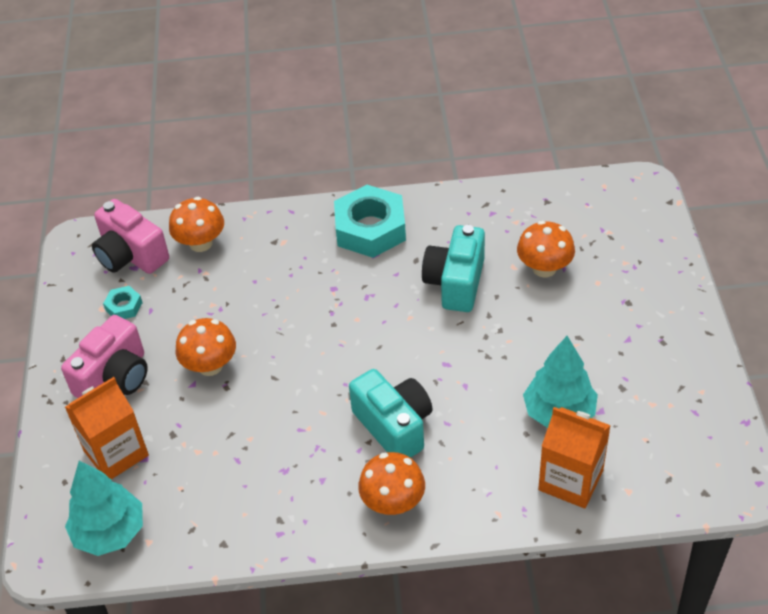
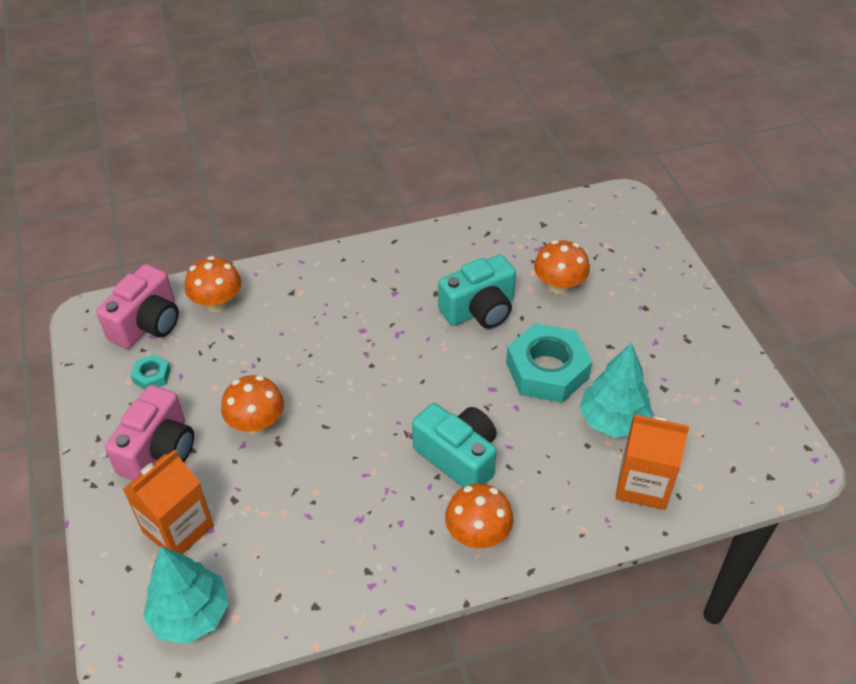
camera: 15 degrees left, 0 degrees up
(131, 255) = (147, 324): pink camera -> pink camera turned 90 degrees counterclockwise
(370, 229) = (383, 269): turquoise nut -> turquoise nut (547, 370)
(455, 283) = (479, 310): turquoise camera -> turquoise camera turned 120 degrees counterclockwise

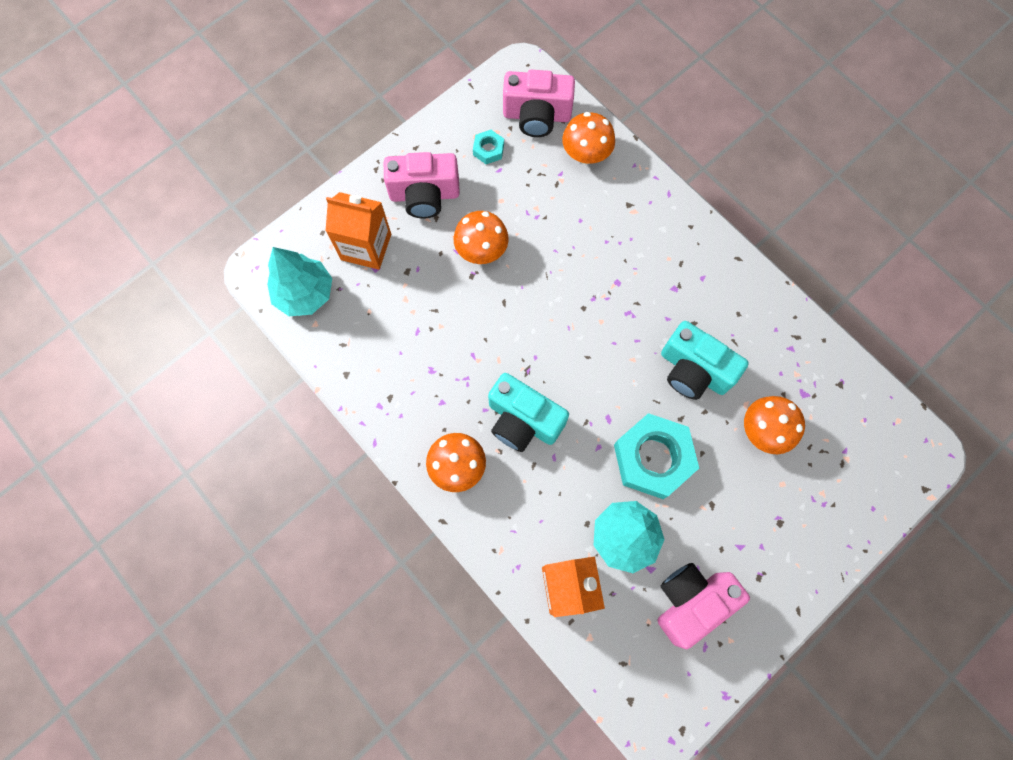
camera: 65 degrees right, 25 degrees up
(458, 457) = (523, 420): turquoise camera -> turquoise camera turned 105 degrees clockwise
(692, 395) = (691, 602): none -> pink camera

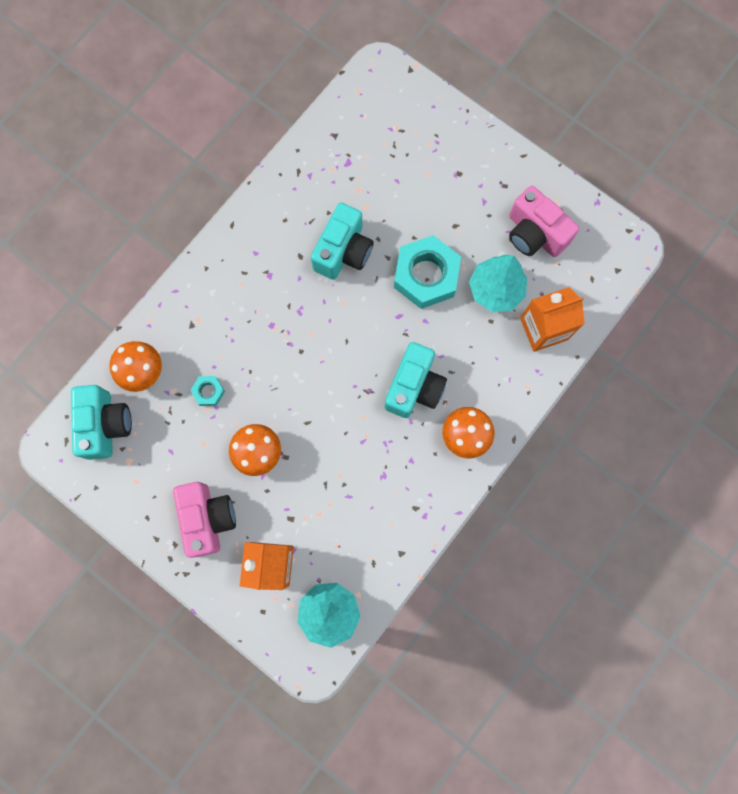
camera: 100 degrees left, 5 degrees up
(488, 149) = (149, 465): turquoise nut -> turquoise nut (208, 392)
(537, 116) = (105, 425): pink camera -> turquoise camera
(764, 430) = (385, 191): orange mushroom -> none

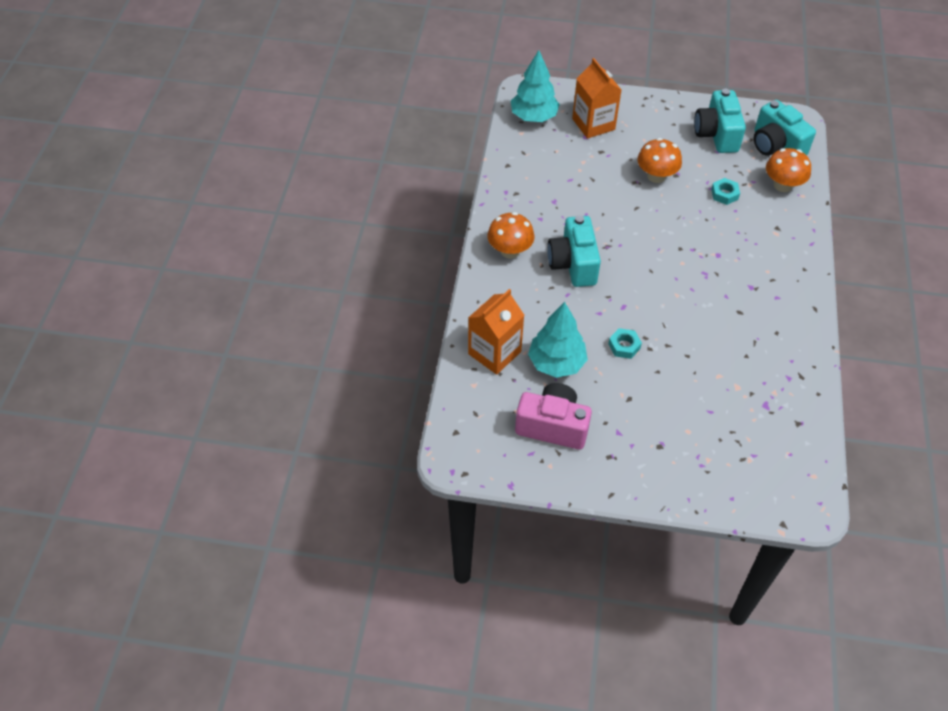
camera: 150 degrees right, 25 degrees down
(208, 518) = (657, 128): pink camera -> none
(343, 251) = (707, 331): turquoise camera -> turquoise camera (716, 134)
(426, 276) = (624, 346): turquoise nut -> turquoise nut, size x0.45

